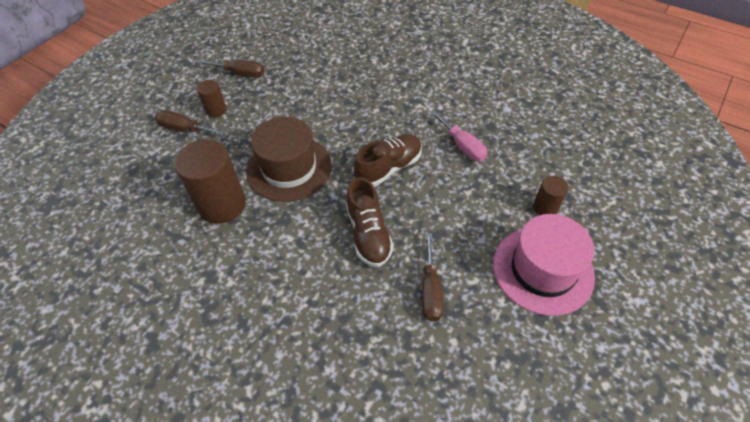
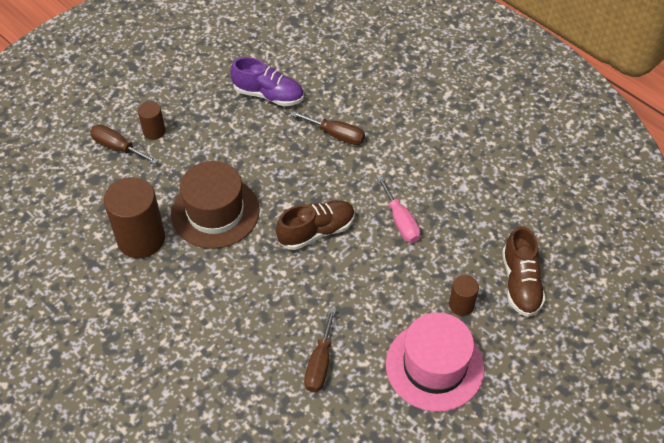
camera: 10 degrees right, 0 degrees up
(240, 73) = (188, 91): brown screwdriver -> brown screwdriver (336, 135)
(313, 65) = (268, 95): none -> purple shoe
(368, 234) = (276, 297): brown shoe -> brown shoe (520, 283)

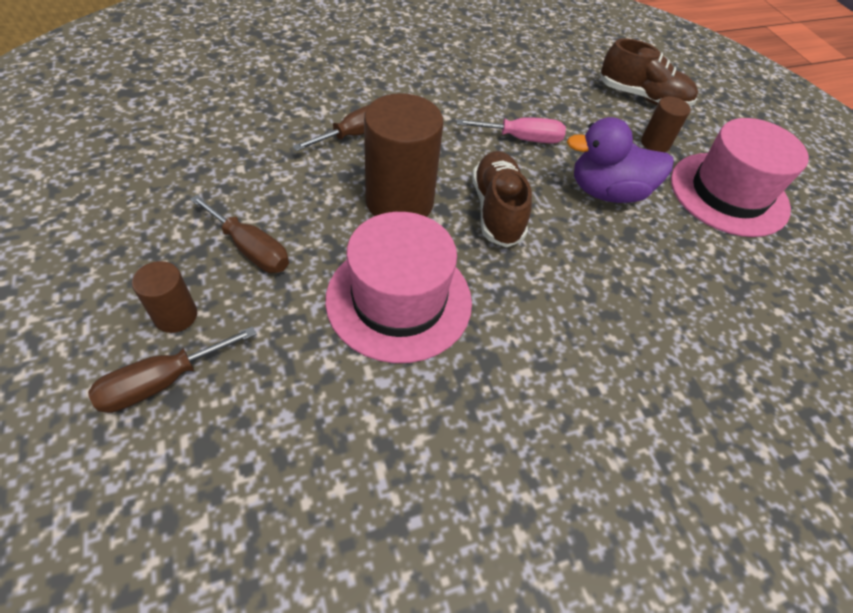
camera: 70 degrees left, 0 degrees up
(141, 239) = (390, 419): brown cylinder -> brown cylinder (399, 202)
(215, 212) = (399, 300): brown hat -> pink hat
(268, 95) = (233, 163): purple shoe -> none
(320, 363) = (703, 287): brown screwdriver -> brown screwdriver (251, 249)
(379, 287) = (607, 192): none -> purple duck

